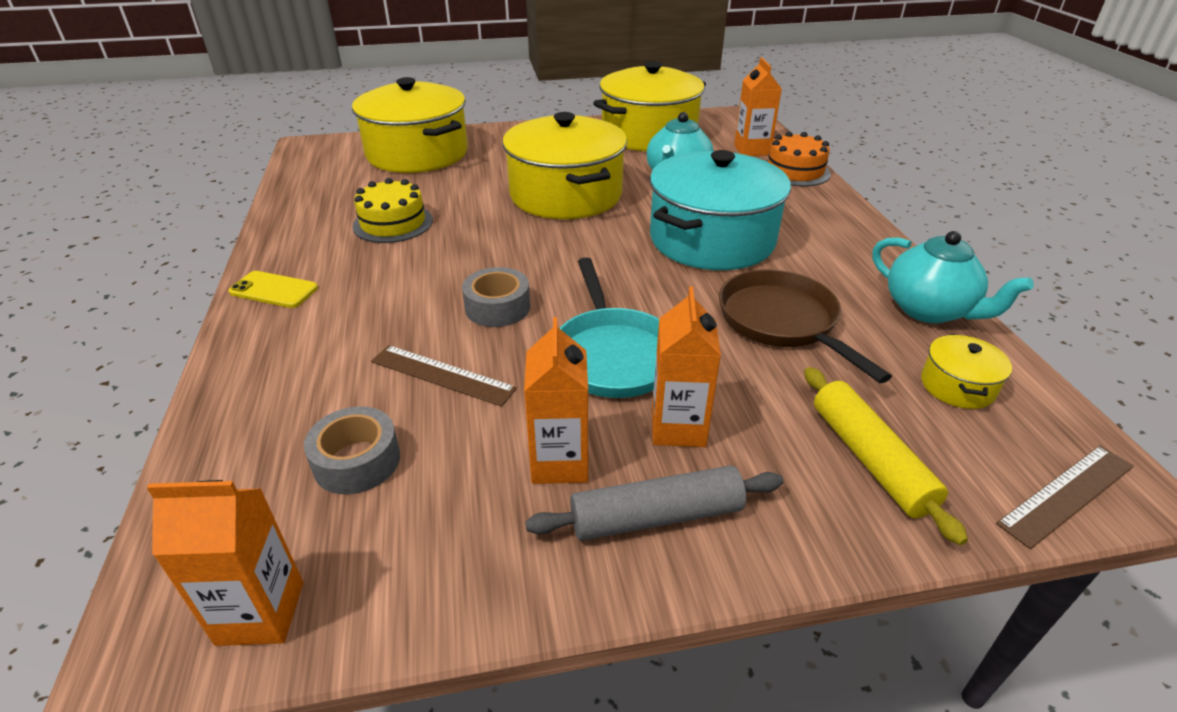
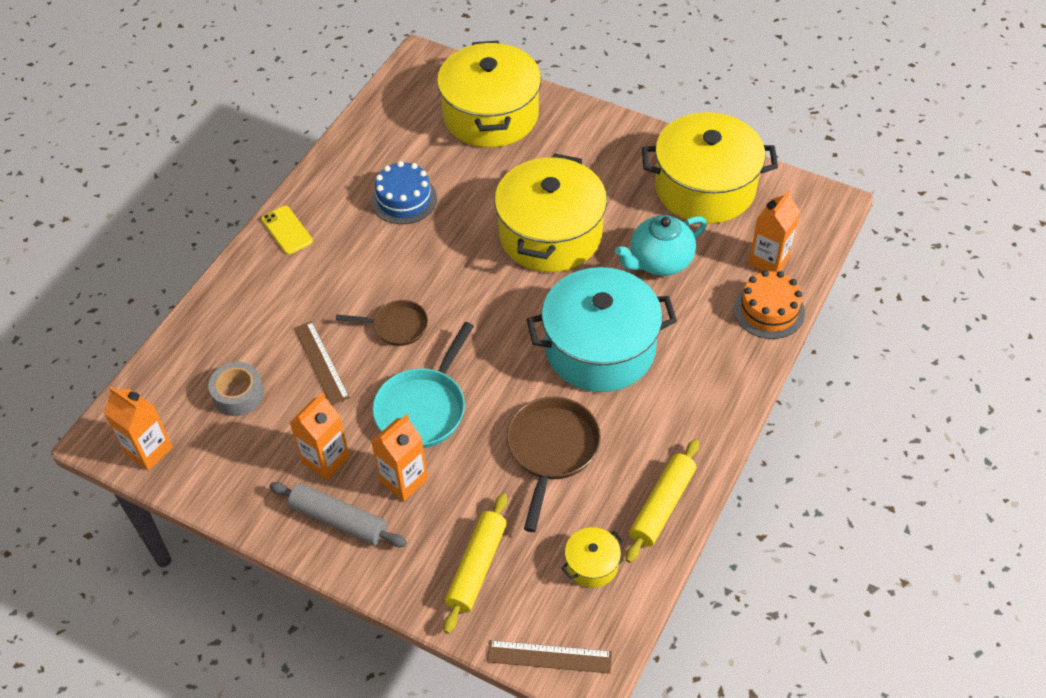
camera: 40 degrees right, 15 degrees up
(393, 223) = (404, 199): yellow cake -> blue cake
(497, 307) = (396, 326): grey tape -> brown pan
(929, 310) = (662, 505): turquoise teapot -> yellow rolling pin

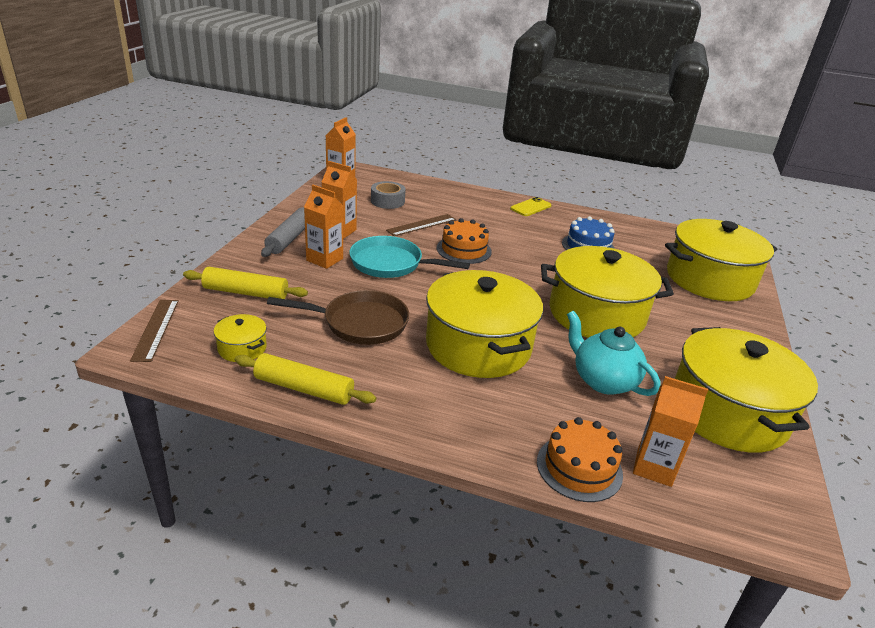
camera: 75 degrees right, 20 degrees down
(396, 326) = (464, 250): brown pan -> orange cake
(600, 348) = (478, 346): turquoise pot -> yellow pot

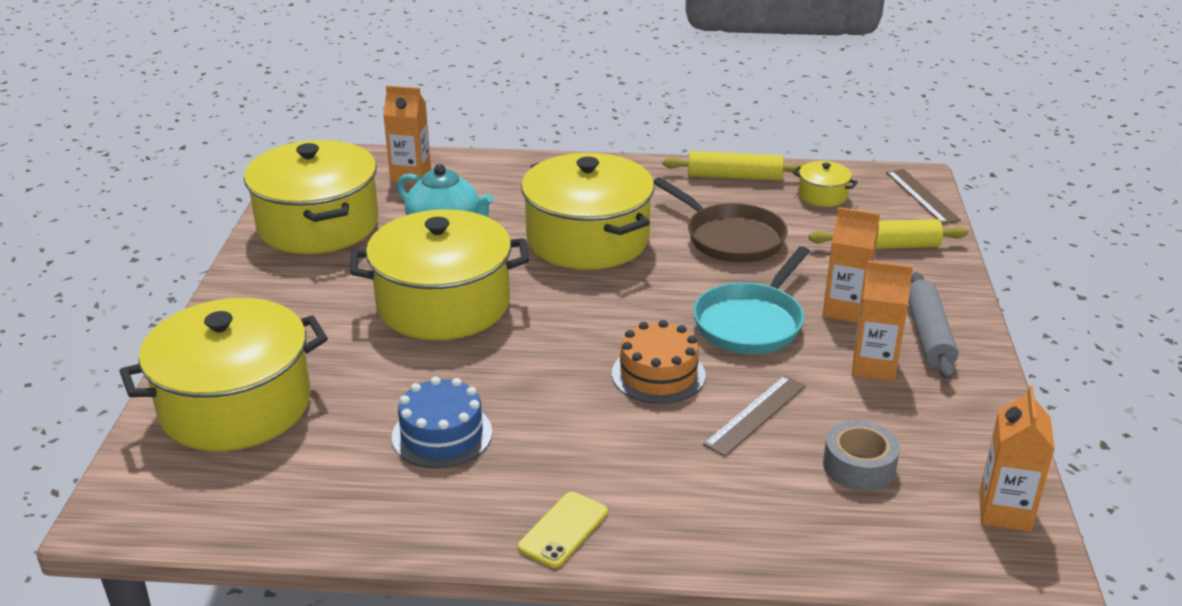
camera: 170 degrees right, 0 degrees up
(360, 323) = (730, 238): brown pan -> brown pan turned 120 degrees counterclockwise
(391, 264) = (751, 323): turquoise pan -> turquoise pan turned 120 degrees clockwise
(579, 468) = (476, 166): orange cake -> none

